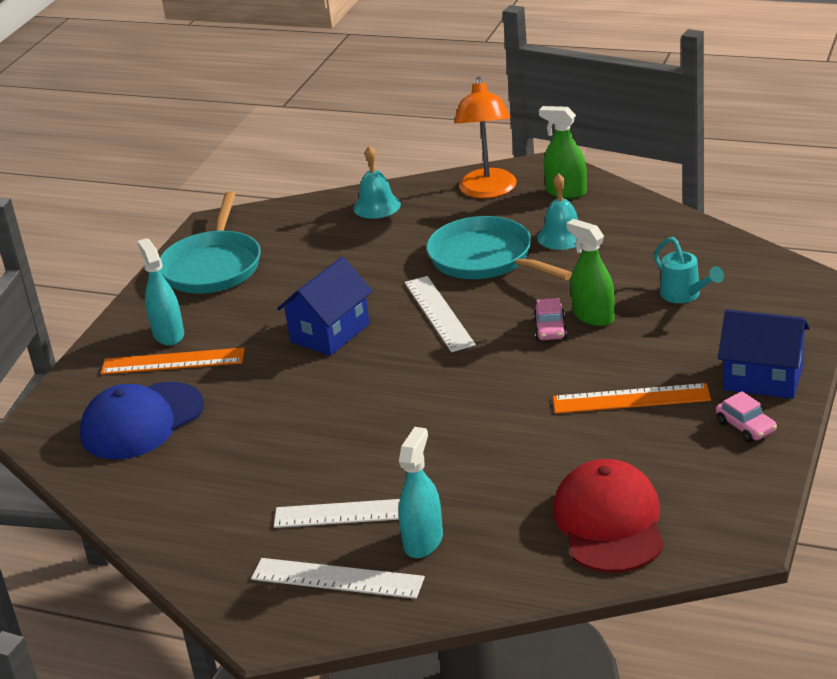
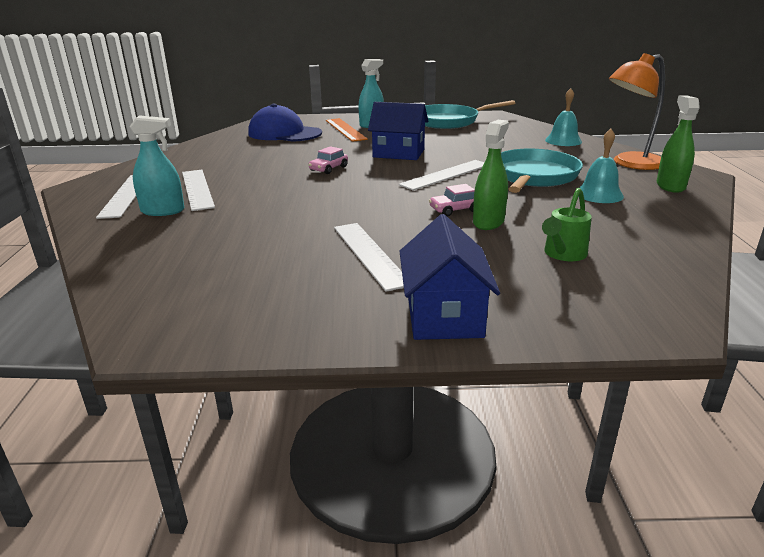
camera: 65 degrees right, 5 degrees down
(609, 522) = (180, 270): red cap -> none
(631, 399) = (369, 254): orange ruler -> white ruler
(684, 295) = (563, 254): turquoise watering can -> green watering can
(746, 427) = (347, 317): pink car -> pink car (328, 168)

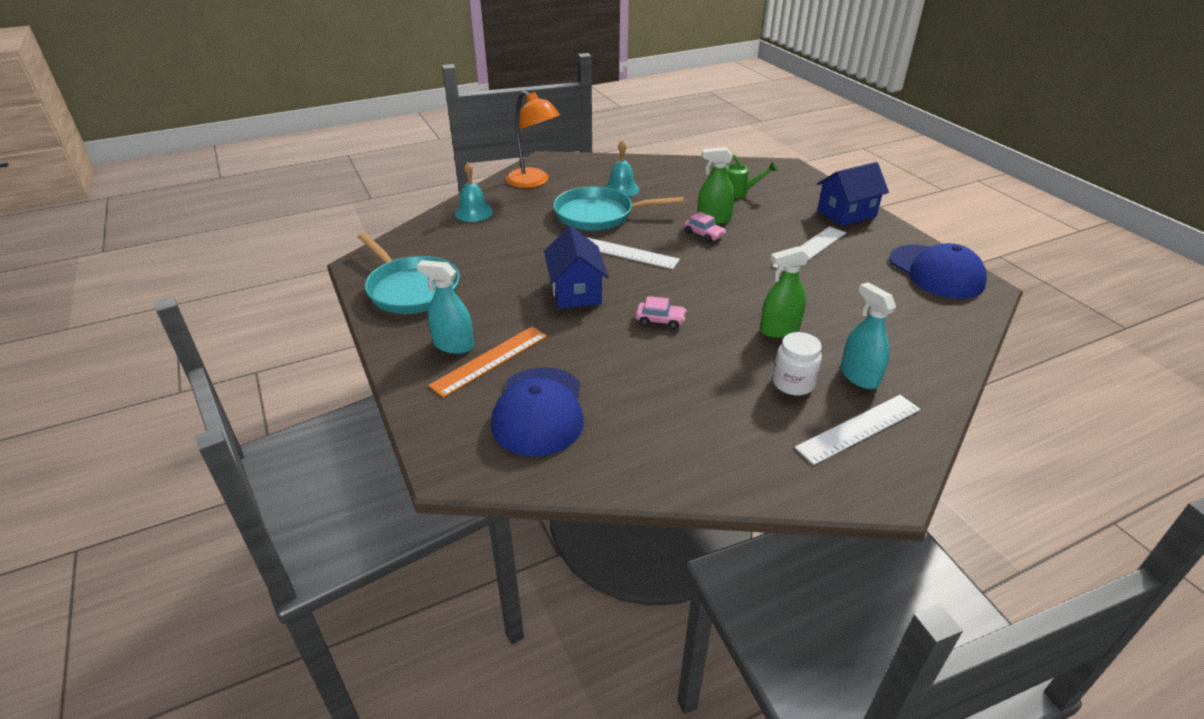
camera: 115 degrees left, 10 degrees up
(197, 189) = (793, 383): white ruler -> white jar
(223, 318) = (936, 272): none -> blue cap
(670, 186) = (581, 168): green spray bottle -> green spray bottle (779, 330)

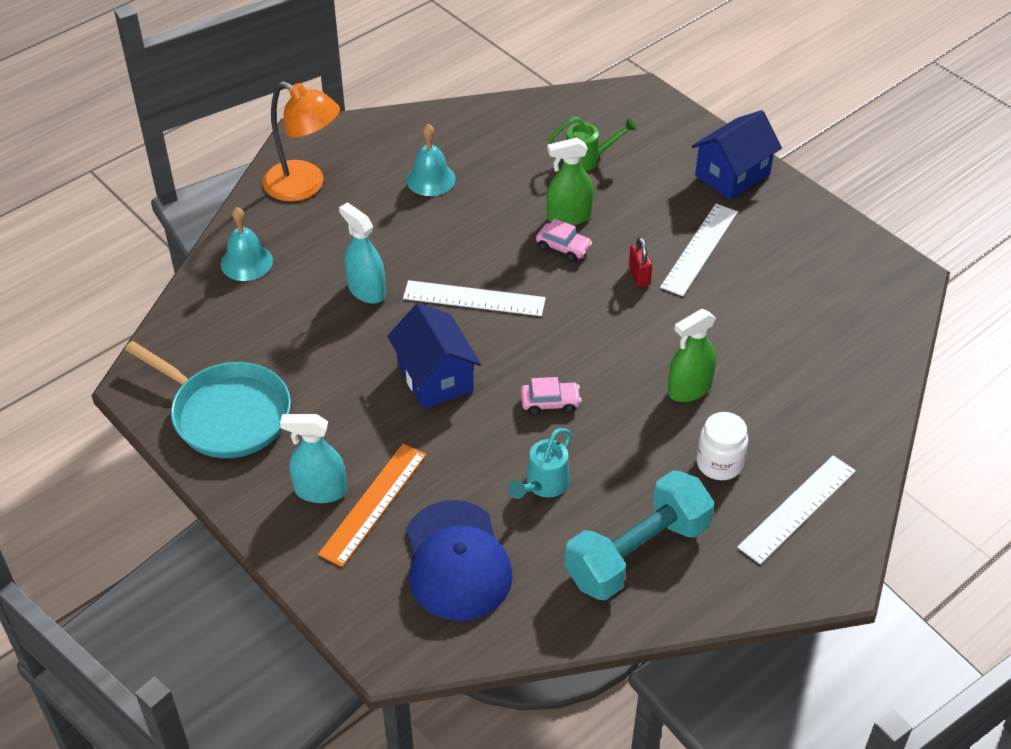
camera: 15 degrees left, 10 degrees up
(598, 215) = (416, 236): turquoise pan -> none
(634, 372) = (543, 485): none -> turquoise watering can
(699, 435) = (637, 553): none -> turquoise dumbbell
(757, 257) = (639, 275): none -> red padlock
(859, 376) = (787, 438): turquoise spray bottle -> turquoise spray bottle (366, 290)
(936, 272) = (851, 260): blue cap -> none

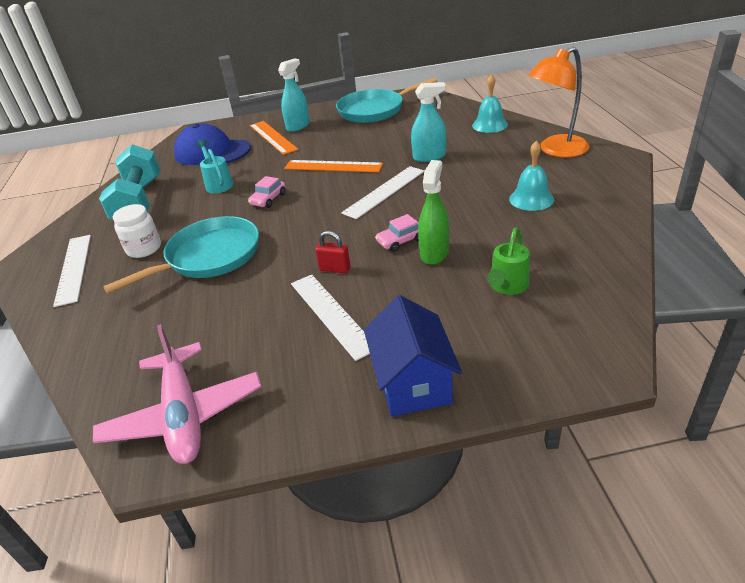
camera: 125 degrees right, 10 degrees down
(435, 377) = (333, 166): blue house -> orange ruler
(689, 389) = (209, 256): green spray bottle -> turquoise pan
(863, 280) = (183, 414): none -> pink plane

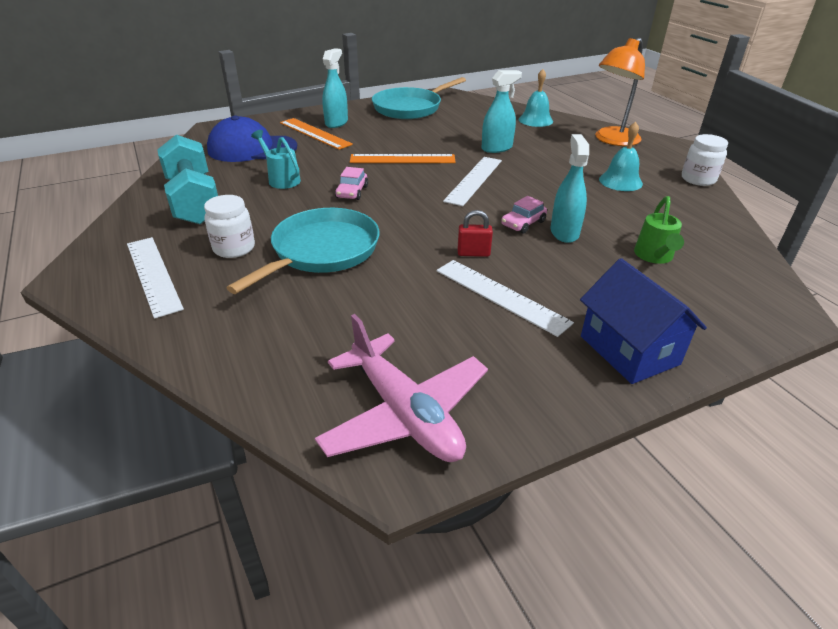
camera: 20 degrees left, 0 degrees up
(434, 253) = (564, 232): green spray bottle -> turquoise spray bottle
(619, 200) = (698, 179): none -> white jar

